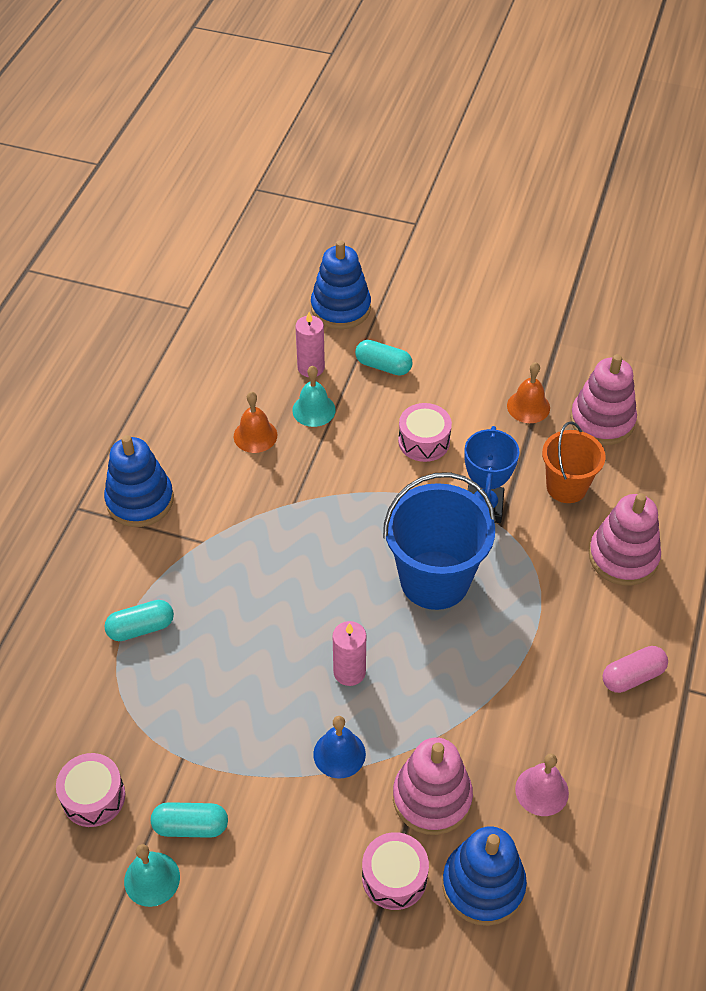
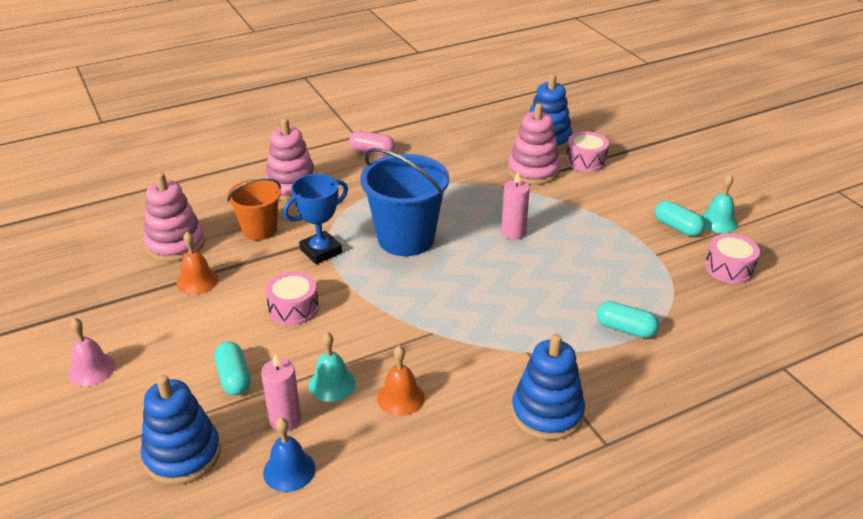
camera: 135 degrees left, 15 degrees down
(339, 754) = (561, 208): blue bell -> blue bell (289, 470)
(541, 790) = (477, 146): pink bell -> pink bell (91, 369)

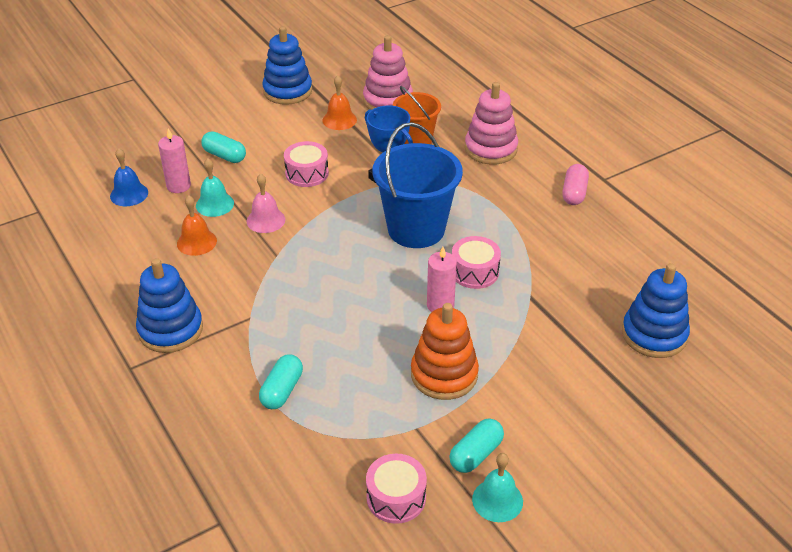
camera: 85 degrees right, 5 degrees up
(91, 369) = (236, 93): pink bell -> pink bell (266, 220)
(182, 455) = (150, 146): blue stacking toy -> blue stacking toy (287, 91)
(234, 378) = (224, 156): turquoise capsule -> turquoise capsule turned 60 degrees clockwise
(533, 171) = (572, 322): pink stacking toy -> none
(586, 161) = (612, 372): pink drum -> pink drum (474, 272)
(596, 236) = (444, 374): none -> orange stacking toy

